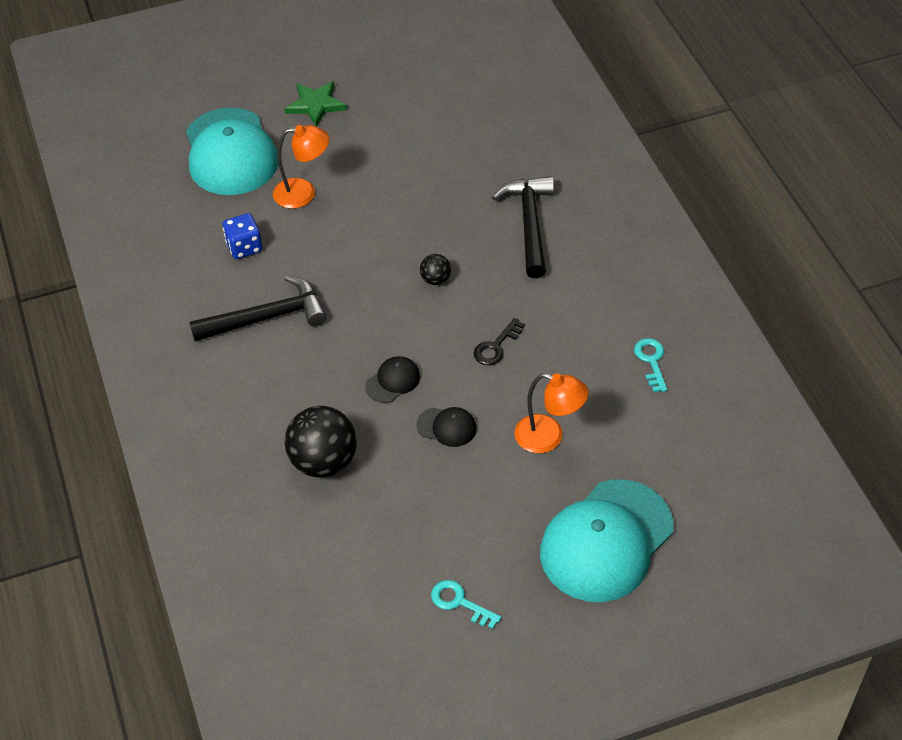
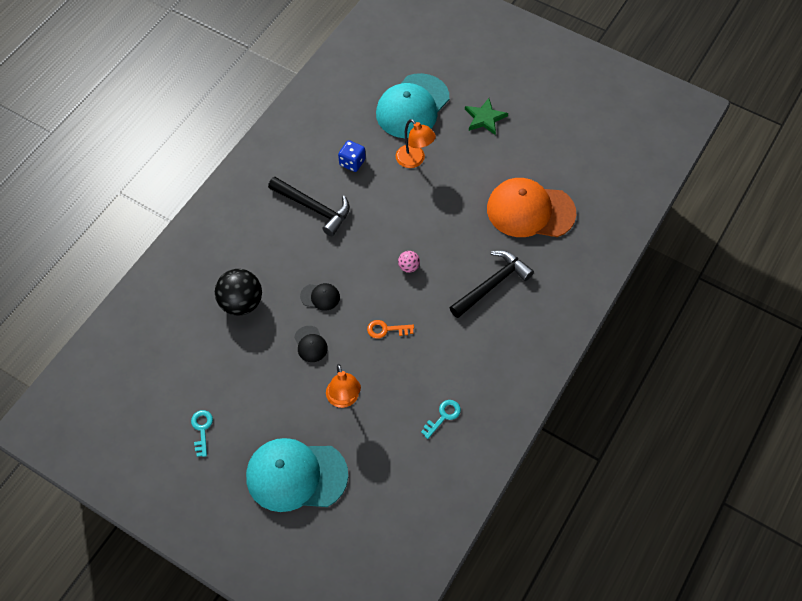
camera: 50 degrees right, 10 degrees up
(435, 279) = (408, 267): black ball -> pink ball
(471, 140) = (530, 211): none -> orange cap
(496, 346) = (386, 329): black key -> orange key

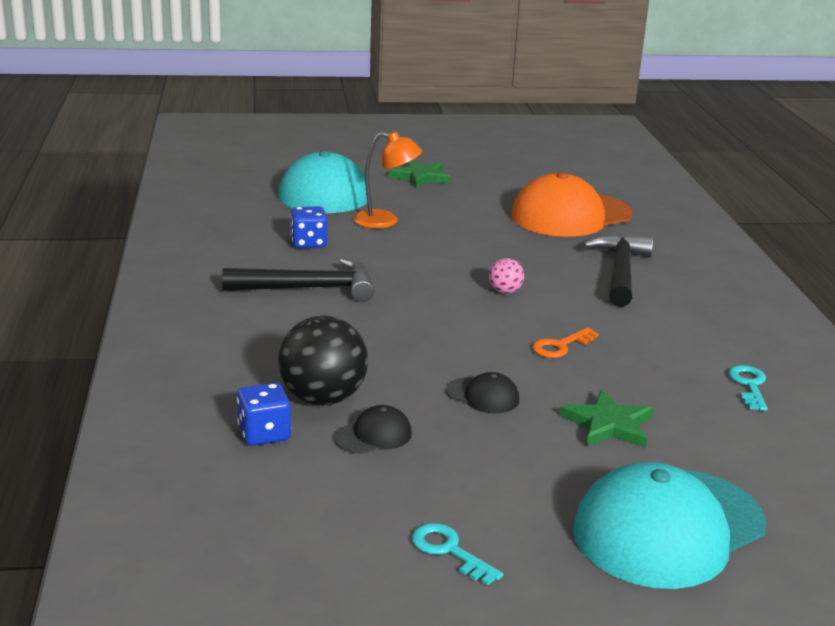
camera: 40 degrees left, 35 degrees down
(197, 313) = (264, 434): none -> blue dice
(320, 297) = (430, 352): black cap -> black cap (373, 435)
(344, 399) = (608, 424): orange lamp -> green star

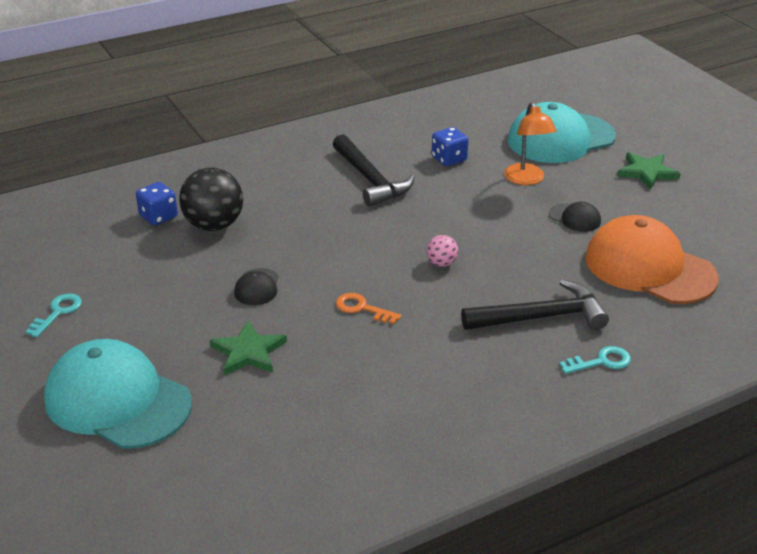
camera: 70 degrees right, 10 degrees up
(373, 435) = (177, 255): black cap -> black cap (575, 218)
(749, 385) = (363, 422): turquoise key -> turquoise key (601, 362)

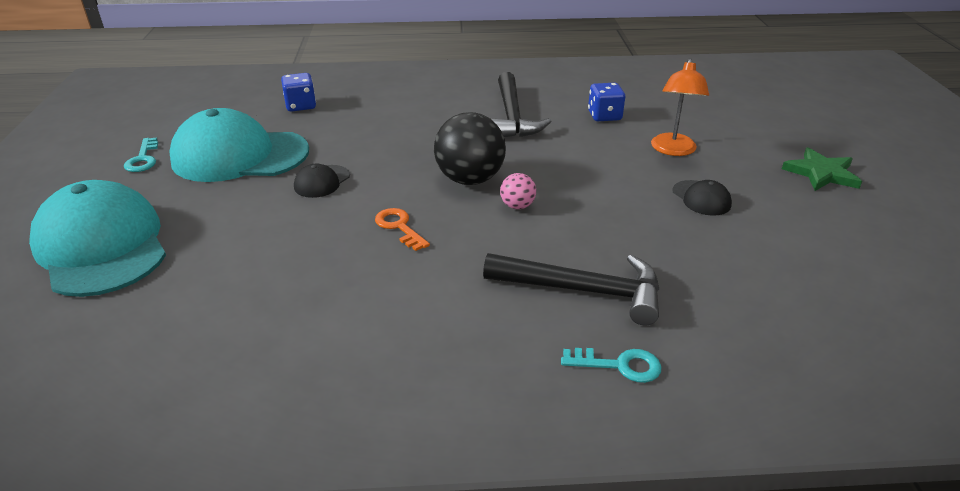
camera: 25 degrees right, 0 degrees up
(58, 312) = (143, 159): turquoise key -> turquoise key turned 120 degrees clockwise
(214, 225) = (338, 122): black ball -> black ball (470, 179)
(248, 352) = (255, 237): green star -> none
(560, 138) = (739, 122): turquoise cap -> turquoise cap (240, 156)
(649, 268) = (759, 273): orange cap -> none

